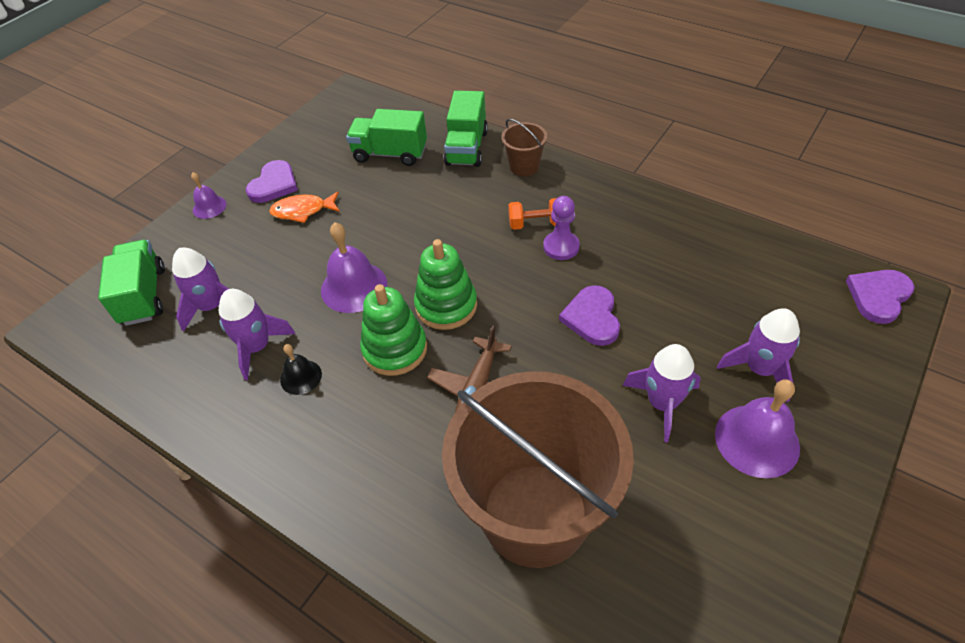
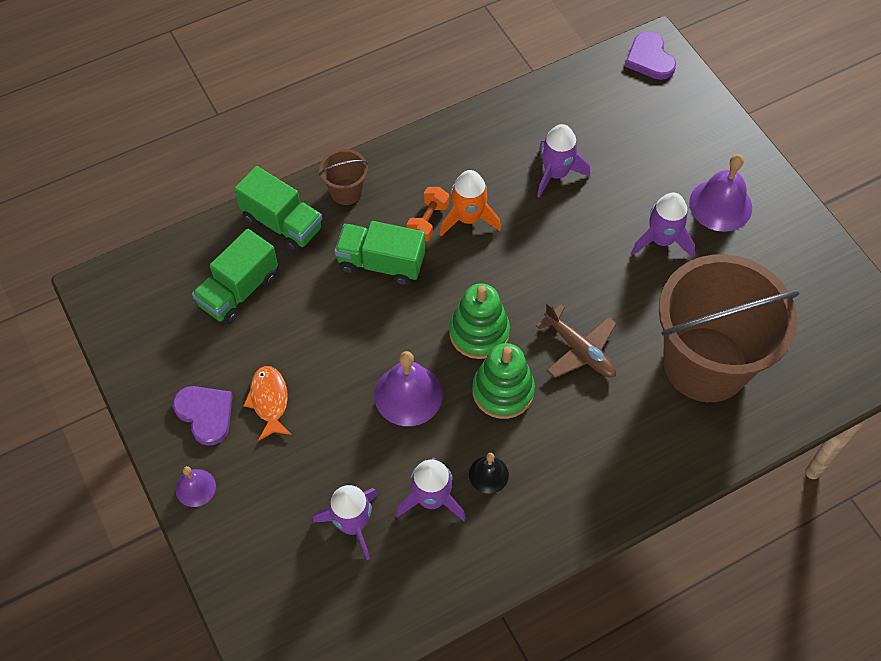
camera: 65 degrees left, 10 degrees up
(143, 296) = (293, 585): green truck -> green truck (381, 263)
(303, 211) = (269, 401): orange fish -> orange fish turned 150 degrees clockwise
(561, 247) = (468, 218): purple pawn -> orange rocket
(592, 317) = (558, 238): purple heart -> none
(760, 369) = (668, 166): purple rocket -> purple rocket (556, 173)

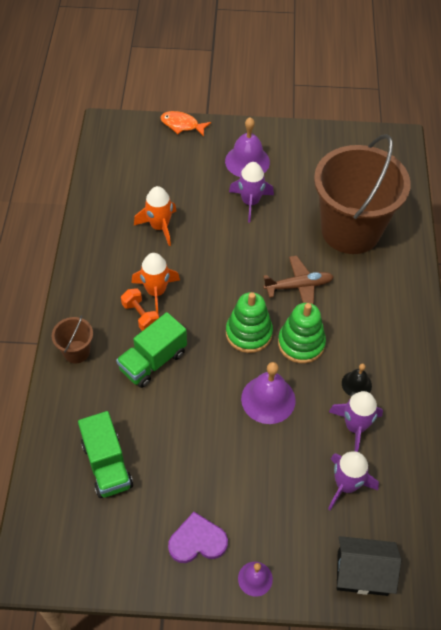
camera: 60 degrees left, 5 degrees down
(259, 589) = (362, 573): none -> black house
(269, 401) = (215, 490): orange fish -> orange fish (182, 125)
(282, 223) = (70, 406): green truck -> none
(556, 173) = (159, 226): purple rocket -> orange rocket
(649, 59) = (113, 133): purple heart -> none

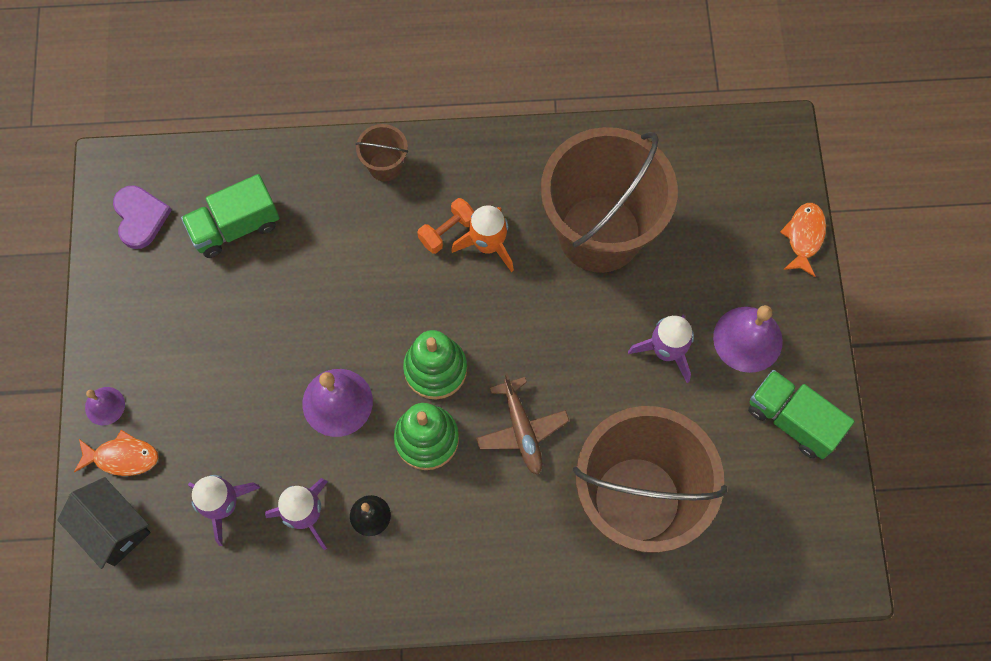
camera: 85 degrees right, 15 degrees up
(153, 361) = (380, 256): green truck -> green truck (792, 420)
(159, 226) = (600, 233): orange rocket -> brown bucket
(197, 541) = (147, 338): purple heart -> purple heart (140, 217)
(302, 564) = (122, 457): none -> orange fish
(362, 573) = (113, 528): black house -> black house turned 45 degrees counterclockwise

